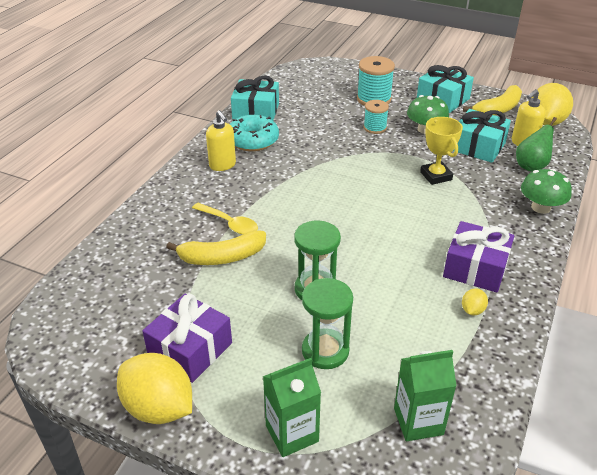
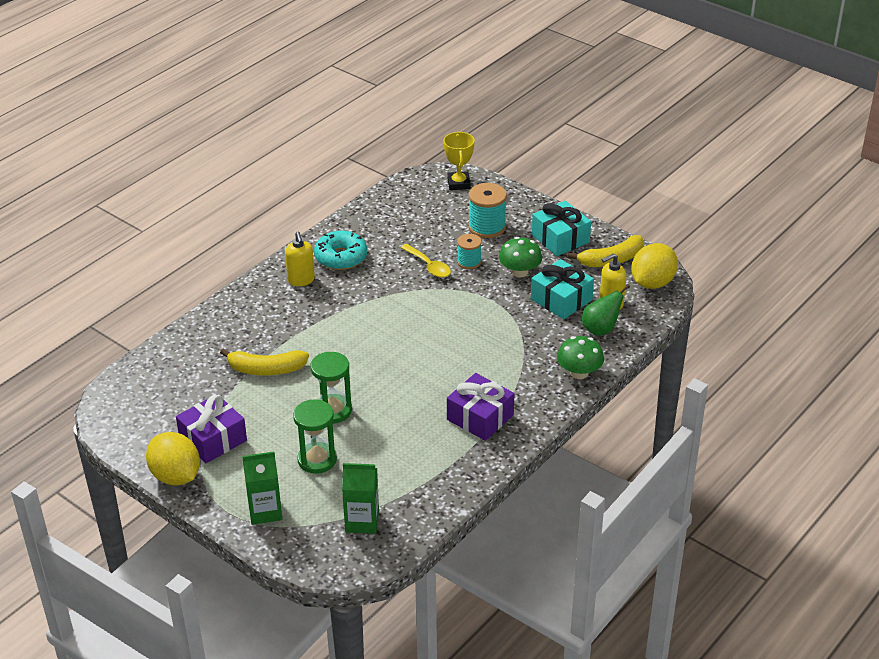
camera: 15 degrees right, 0 degrees up
(229, 223) = (284, 340): yellow spoon -> yellow spoon (429, 266)
(256, 112) = (358, 224): turquoise gift -> none
(436, 176) = (499, 324): yellow trophy -> yellow trophy (458, 183)
(472, 310) = (454, 451): yellow lemon -> none

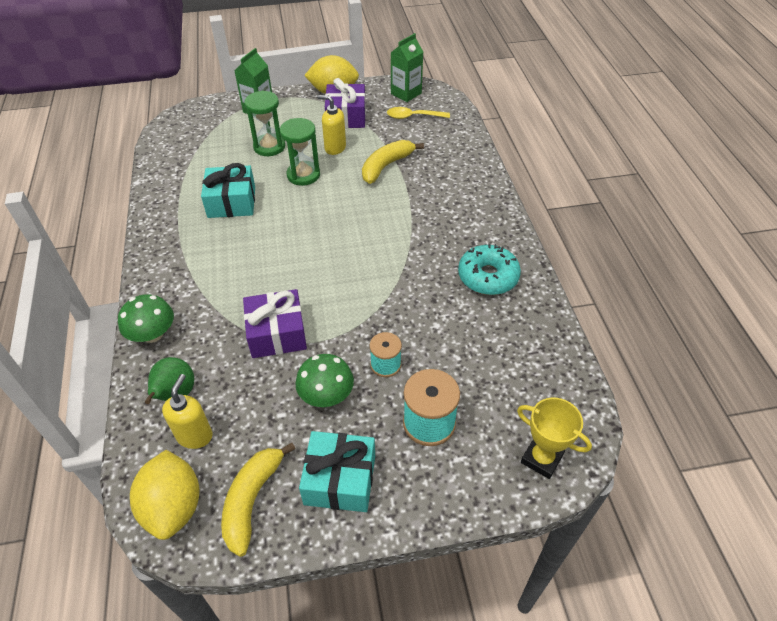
camera: 130 degrees right, 10 degrees up
(301, 280) = (478, 235): yellow soap dispenser -> yellow soap dispenser (335, 148)
(362, 521) = (195, 139): green carton -> green carton (406, 93)
(429, 266) = (411, 329): yellow spoon -> yellow spoon (413, 117)
(480, 417) = (195, 241): purple gift -> purple gift (277, 333)
(561, 299) = (249, 397): turquoise gift -> turquoise gift (231, 202)

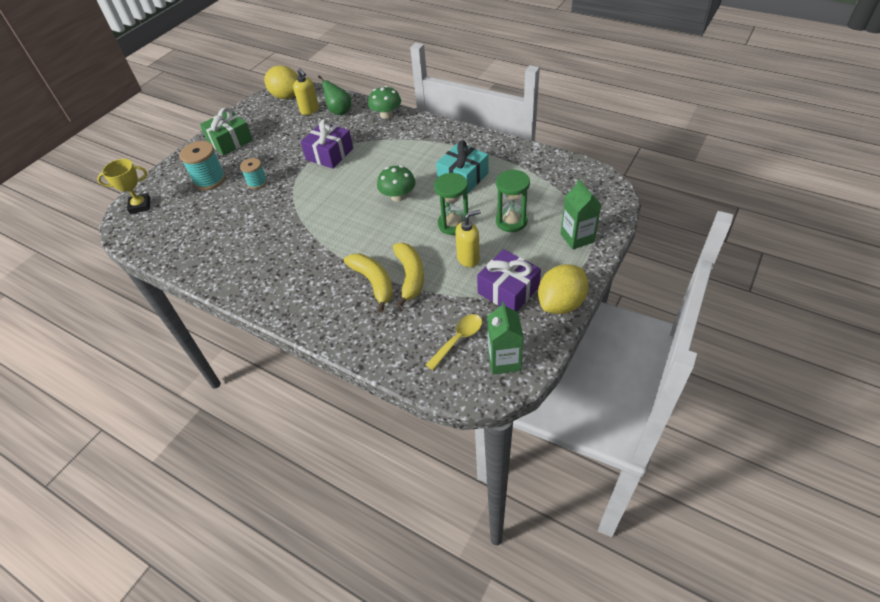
camera: 135 degrees right, 0 degrees up
(252, 500) = (259, 115): yellow banana -> yellow banana (373, 283)
(326, 395) = (272, 155): green mushroom -> green mushroom (398, 196)
(340, 479) = (230, 141): turquoise gift -> green gift
(488, 276) = (245, 261): turquoise donut -> none

